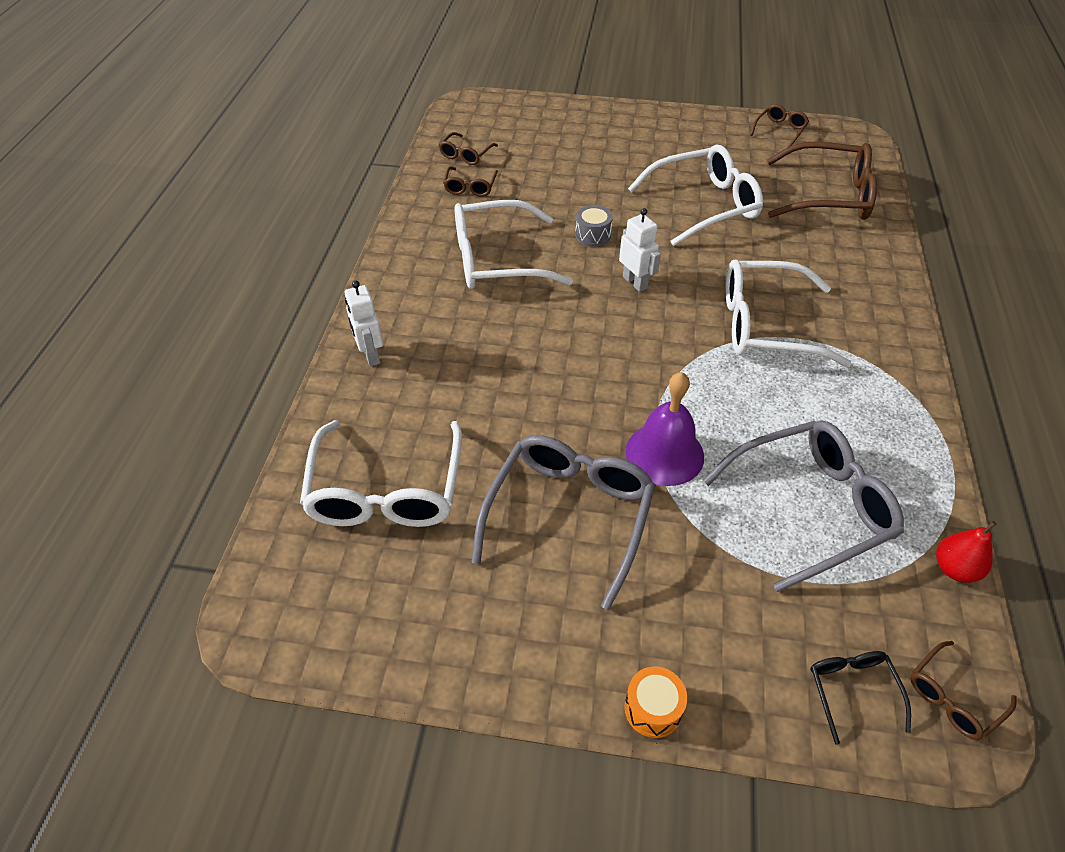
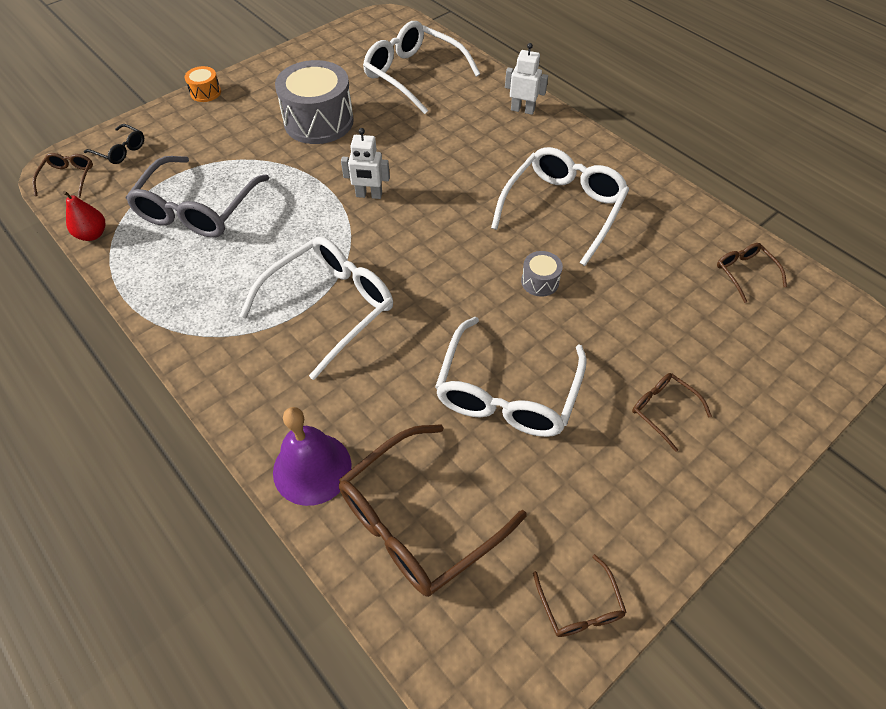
camera: 130 degrees right, 5 degrees up
(470, 187) = (683, 247): brown glasses -> brown glasses (663, 410)
(569, 516) = (319, 121): grey glasses -> grey drum
(635, 282) = (457, 267): white robot -> white robot (369, 195)
(664, 453) = (305, 178): purple bell -> purple bell (312, 468)

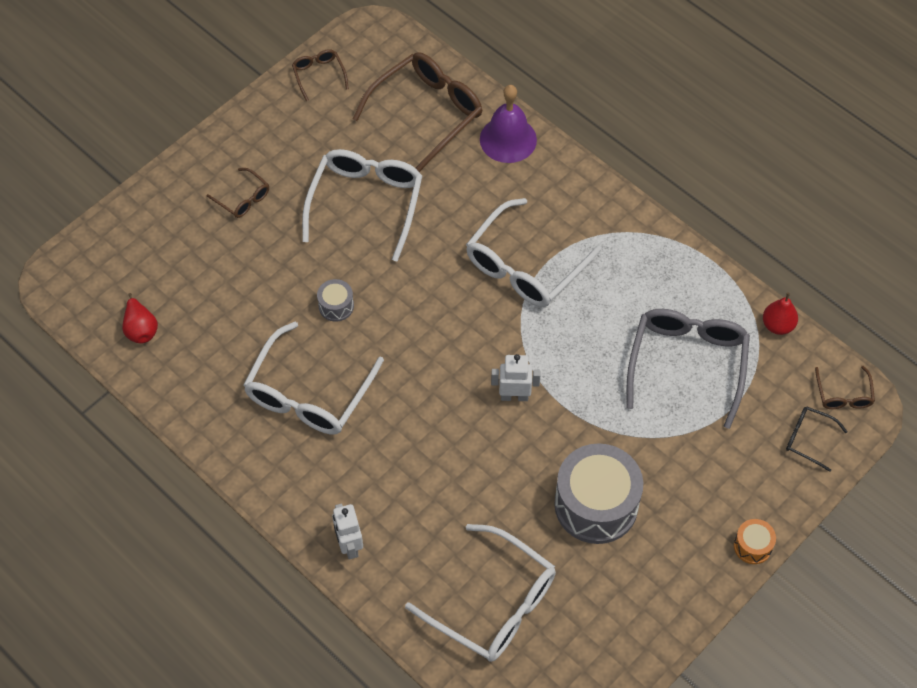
camera: 175 degrees right, 5 degrees up
(522, 110) = (349, 546): white robot -> white robot turned 60 degrees clockwise
(745, 273) = (141, 329): brown glasses -> red pear

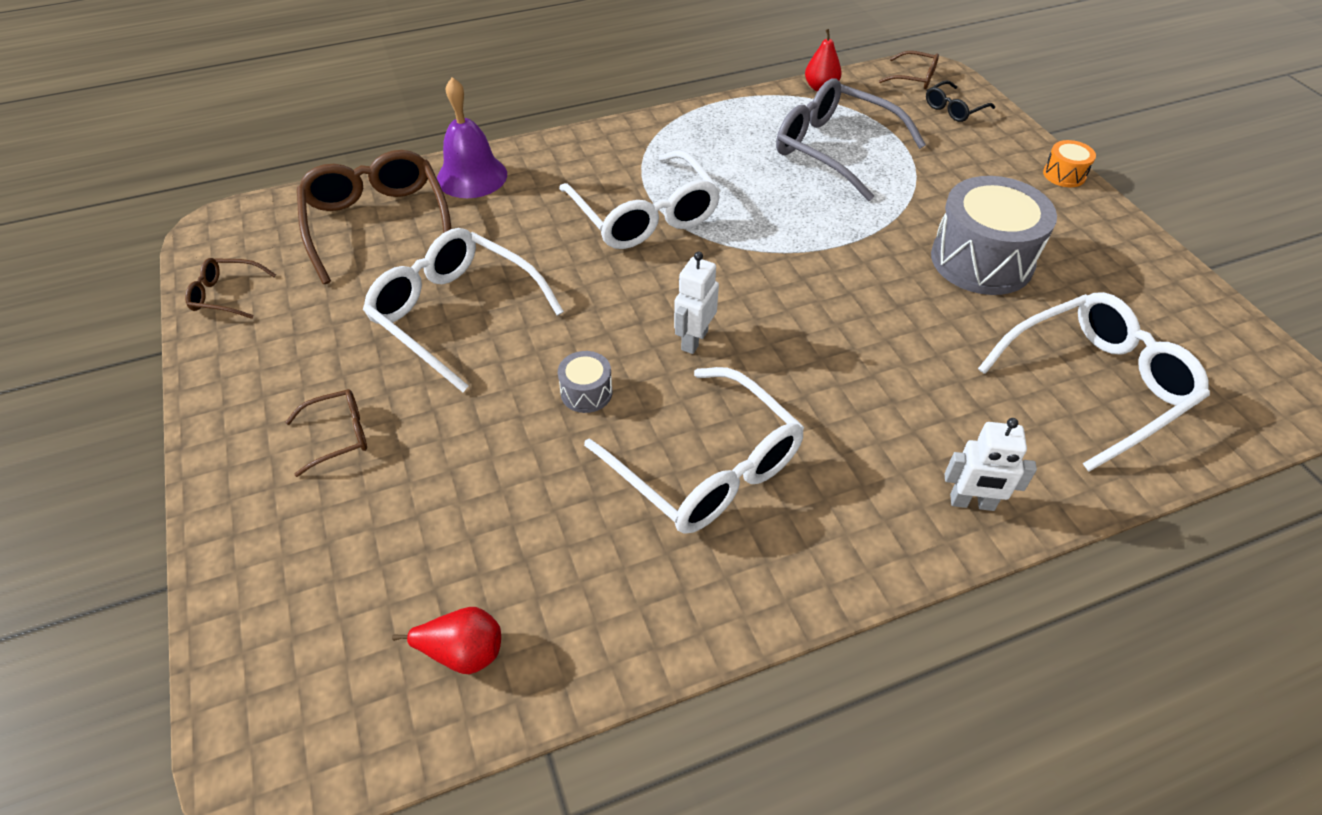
camera: 65 degrees left, 10 degrees down
(514, 396) = (811, 277): white robot -> white robot (694, 340)

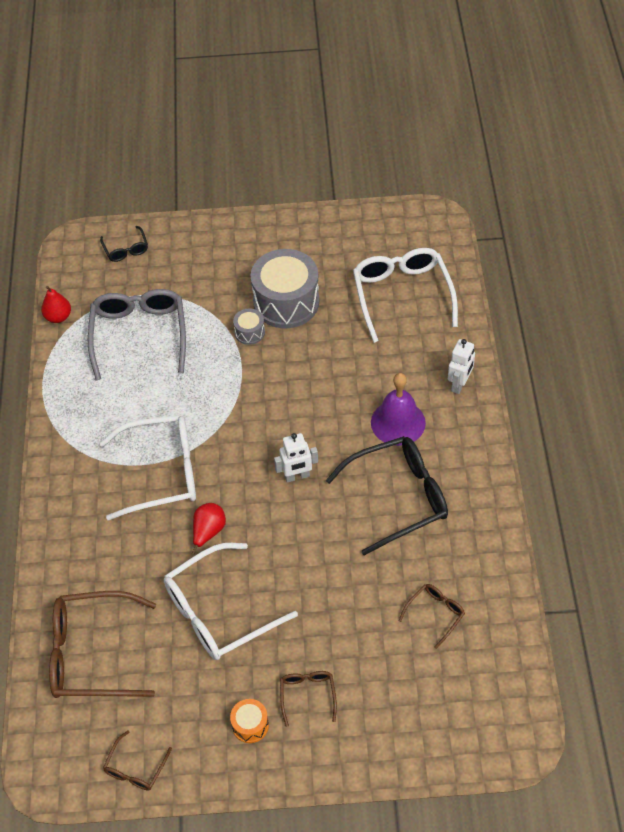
camera: 70 degrees left, 5 degrees up
(463, 652) = (482, 641): red pear -> red pear (208, 531)
(472, 176) = (61, 579): purple bell -> purple bell (398, 422)
(586, 392) = (320, 546): grey drum -> grey drum (249, 332)
(694, 340) = (297, 476): white robot -> white robot turned 60 degrees counterclockwise
(705, 466) = (397, 498): white glasses -> black glasses
(835, 149) = (139, 335): grey glasses -> grey glasses turned 120 degrees clockwise
(914, 78) = (75, 256): brown glasses -> brown glasses (435, 614)
(1064, 175) = (225, 224): orange drum -> orange drum (250, 725)

